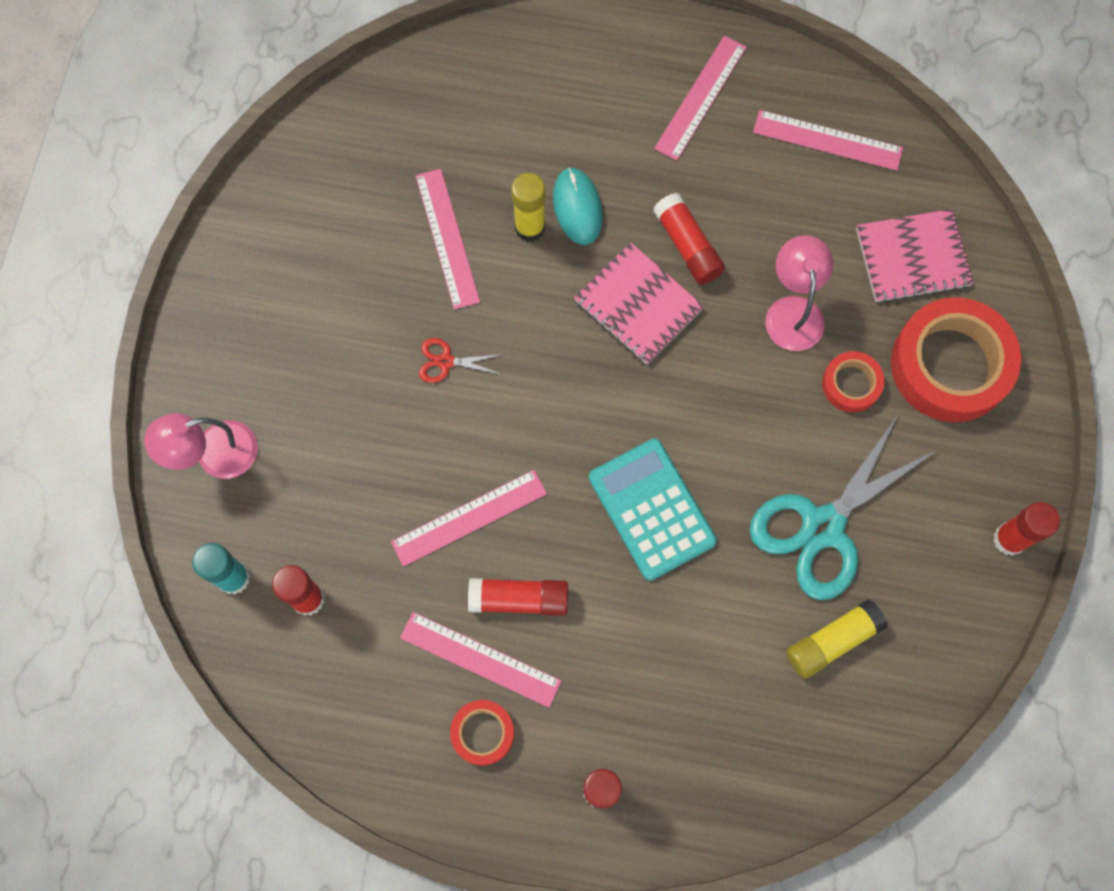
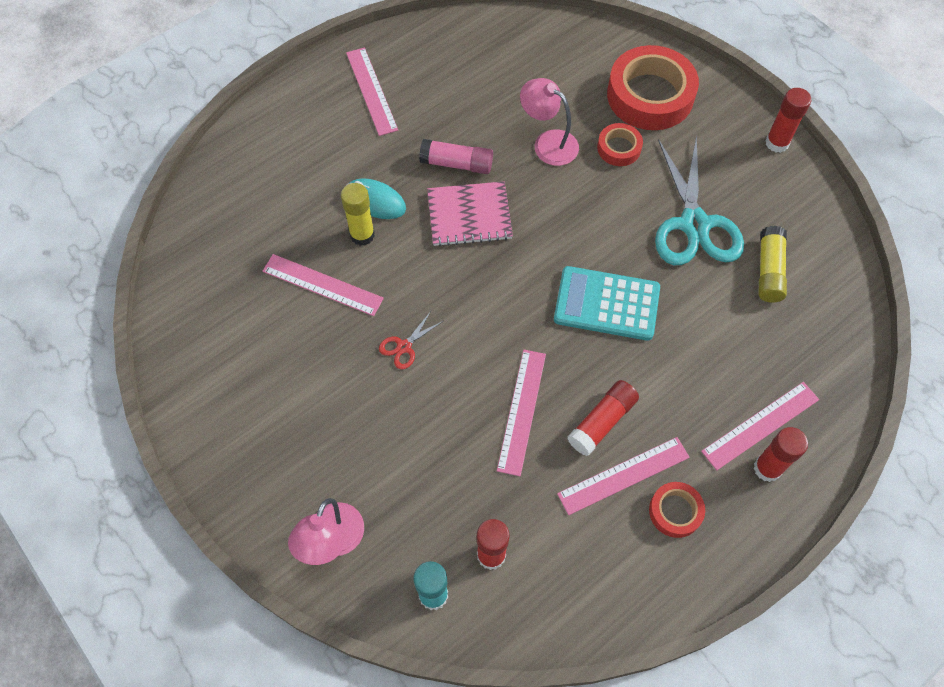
camera: 50 degrees left, 10 degrees down
(687, 245) = (456, 164): red glue stick -> pink glue stick
(827, 140) = (461, 53): pink ruler -> pink ruler (760, 425)
(912, 257) = (570, 66): pink notebook -> none

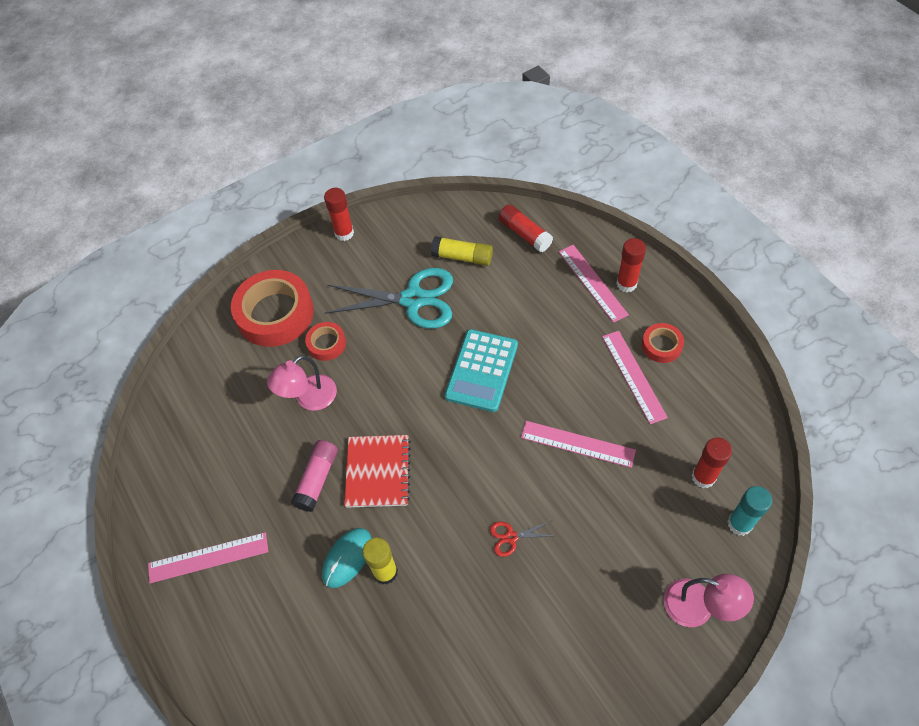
camera: 80 degrees left, 5 degrees down
(322, 285) = (438, 613): pink ruler -> none
(404, 346) = (511, 537): red scissors -> red scissors turned 120 degrees clockwise
(469, 215) = (378, 472): pink notebook -> red notebook
(602, 422) = (588, 386): red glue stick -> red glue stick (524, 234)

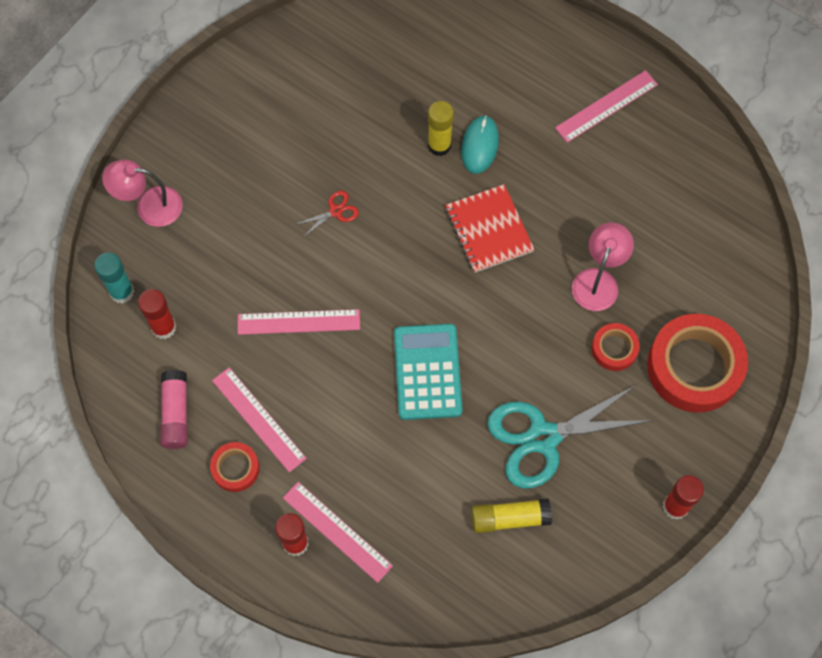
camera: 155 degrees right, 10 degrees up
(317, 479) = (545, 204): pink glue stick -> pink glue stick (176, 413)
(524, 234) = (444, 580): red glue stick -> none

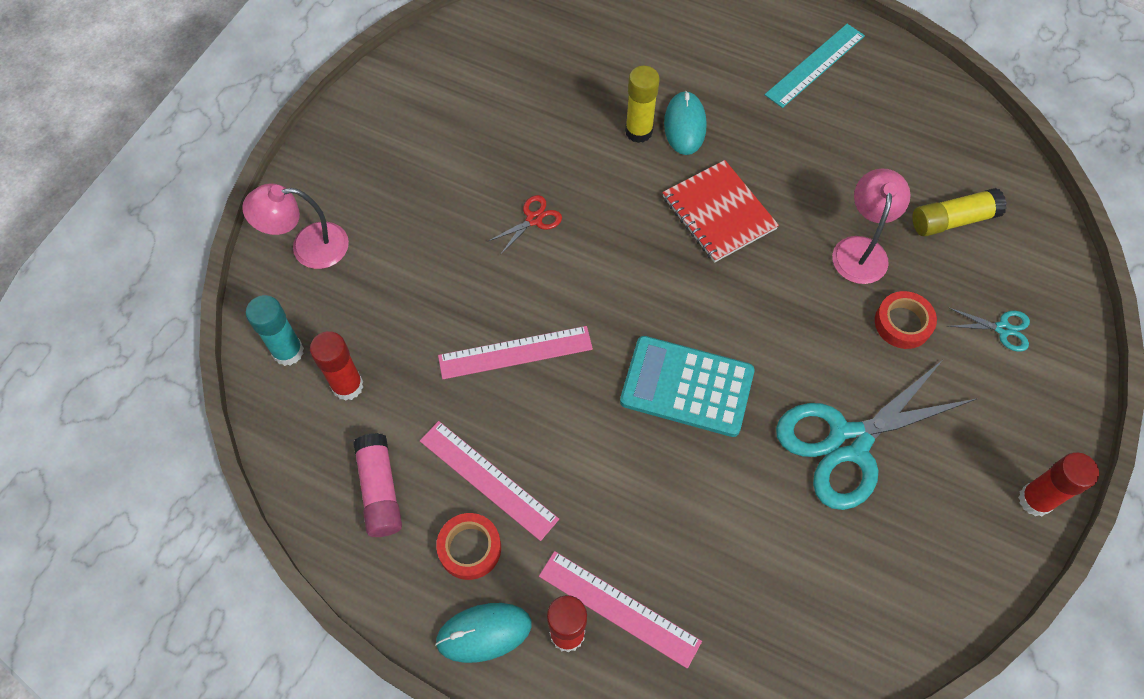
camera: 10 degrees left, 5 degrees down
(235, 531) = (484, 633): none -> turquoise mouse
(427, 372) = (687, 386): turquoise calculator -> turquoise calculator turned 60 degrees counterclockwise
(510, 518) = (835, 551): yellow glue stick -> yellow glue stick (953, 220)
(606, 106) = (815, 65): pink ruler -> turquoise ruler
(694, 367) = (1002, 329): red tape -> turquoise scissors

